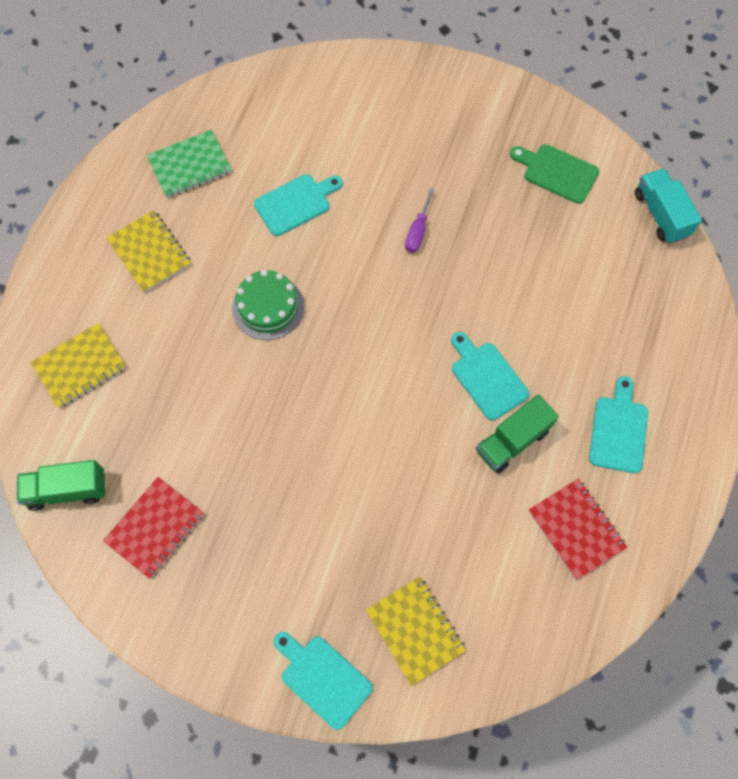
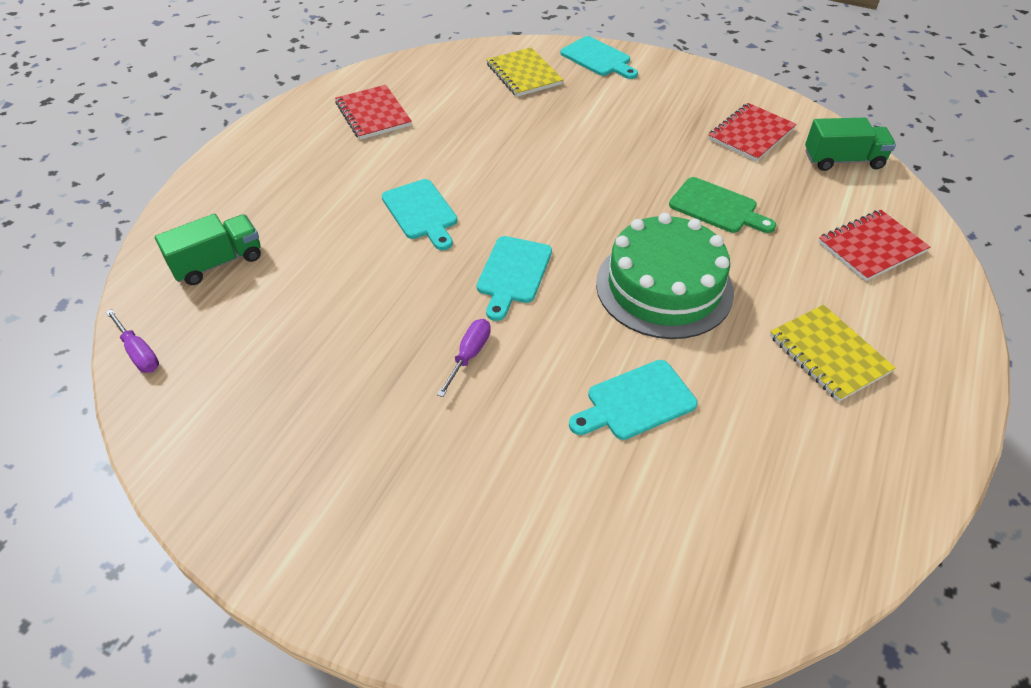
camera: 175 degrees left, 20 degrees down
(80, 367) = (871, 247): yellow notebook -> red notebook
(190, 166) = (804, 468): green notebook -> none
(268, 307) = (664, 287): green cake -> green cake, size x1.57
(512, 441) = (410, 167): green truck -> green truck (218, 263)
(557, 172) = (251, 417): green cutting board -> green cutting board (717, 207)
(618, 430) = (304, 168): turquoise cutting board -> turquoise cutting board (513, 273)
(661, 214) = (139, 352): turquoise truck -> purple screwdriver

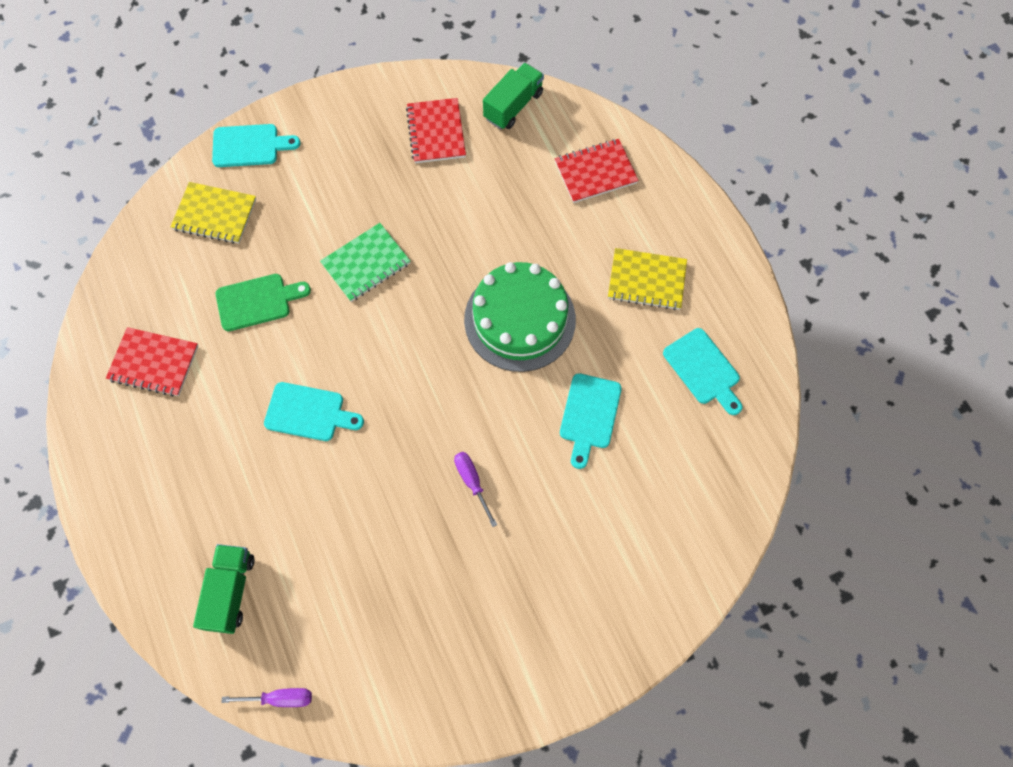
camera: 50 degrees left, 20 degrees up
(513, 273) = (426, 399): turquoise cutting board -> turquoise cutting board (703, 369)
(587, 166) = (366, 263): none -> green notebook
(717, 207) = (482, 222): green cutting board -> green cutting board (257, 301)
(871, 247) = (595, 172): red notebook -> red notebook turned 60 degrees clockwise

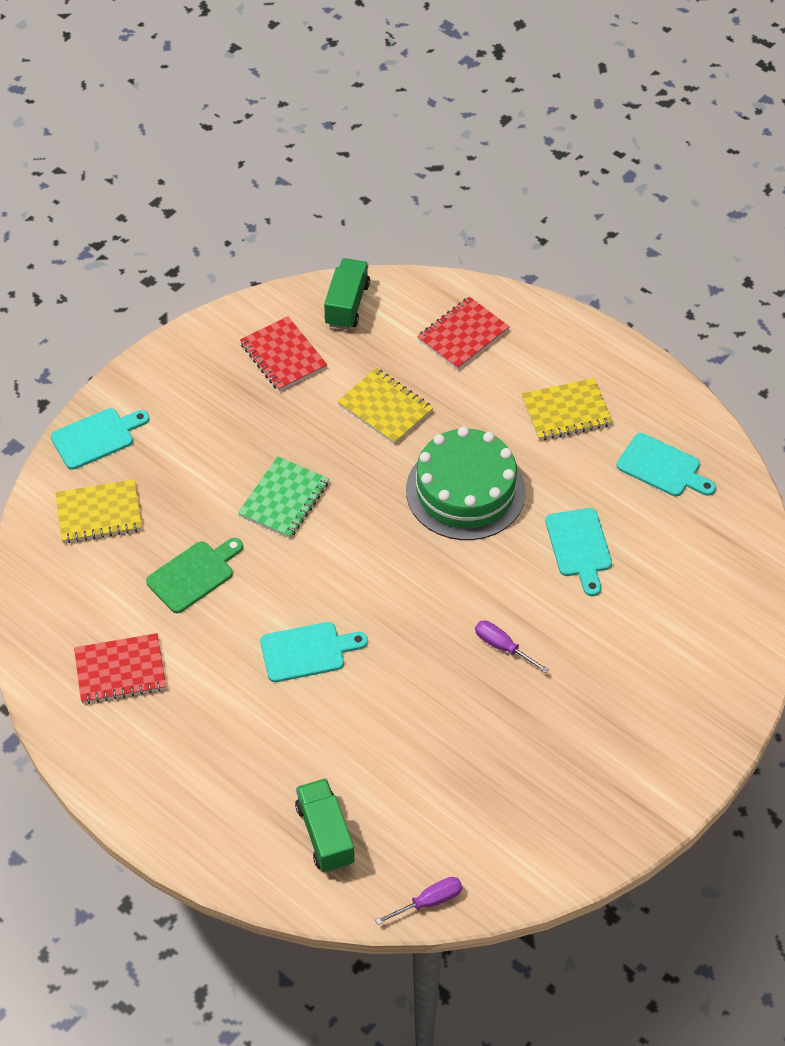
camera: 25 degrees left, 15 degrees down
(494, 214) = (385, 408): none -> yellow notebook

